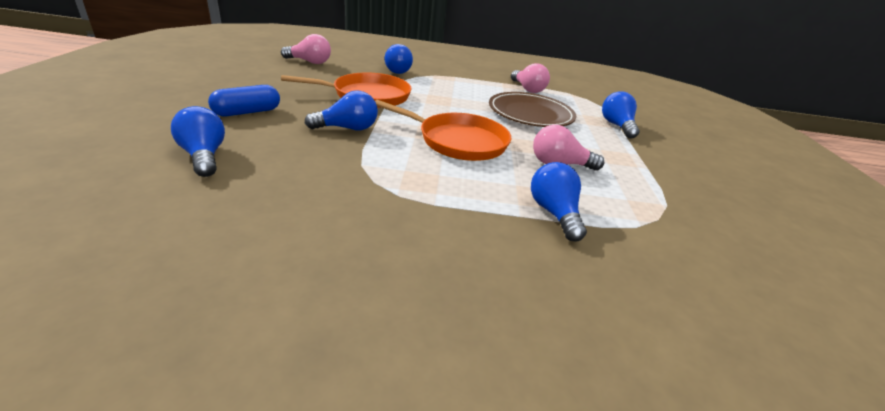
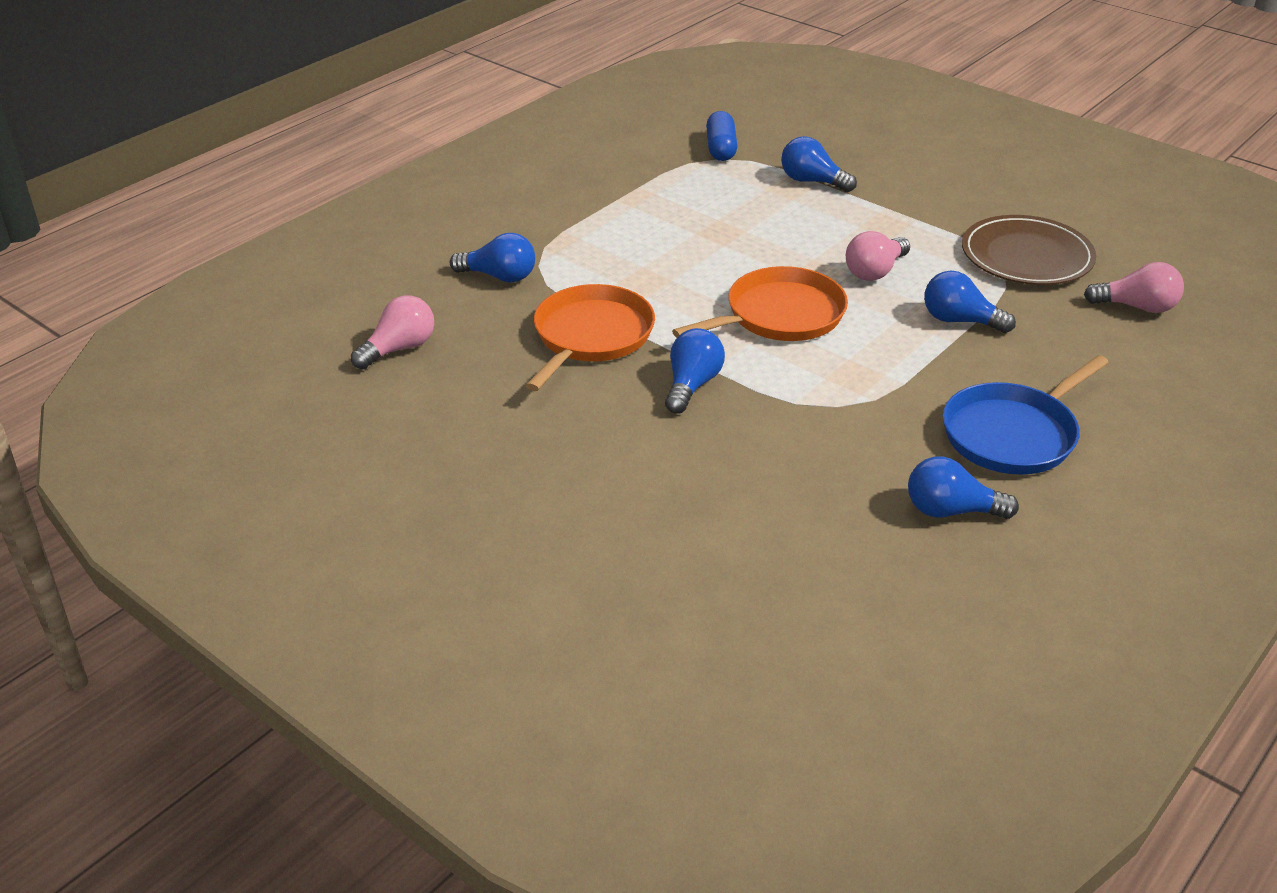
camera: 50 degrees left, 5 degrees up
(204, 156) = (706, 508): blue light bulb -> blue light bulb (951, 511)
(247, 112) = (586, 453): blue capsule -> blue capsule (721, 148)
(418, 284) = (1013, 434): none -> blue pan
(527, 89) = (655, 190): pink light bulb -> pink light bulb (1136, 307)
(530, 114) = (738, 227): brown plate -> brown plate (1026, 256)

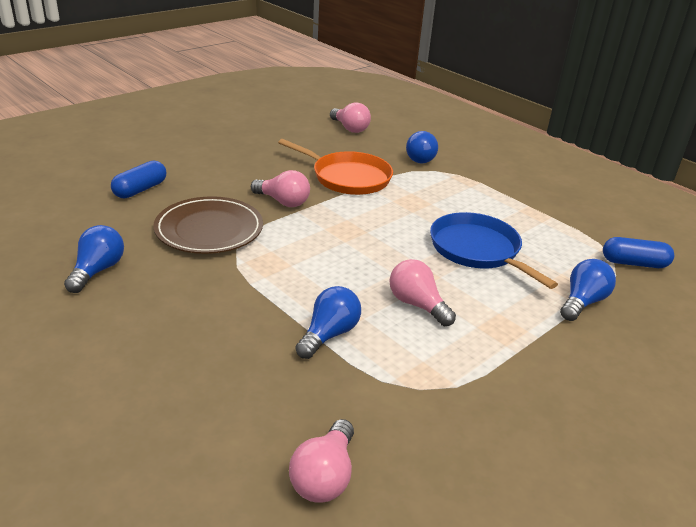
camera: 95 degrees right, 5 degrees down
(692, 385) = (283, 202): blue light bulb -> pink light bulb
(716, 532) = (140, 189): none -> blue capsule
(780, 315) = (357, 247): orange pan -> none
(1013, 434) = (160, 321): blue pan -> blue pan (477, 250)
(1026, 256) = (440, 414): brown plate -> brown plate (209, 229)

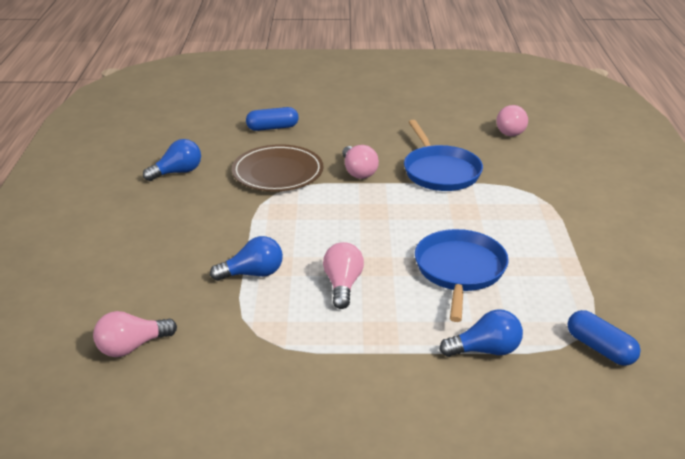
camera: 45 degrees right, 0 degrees up
(348, 177) = (440, 171): orange pan -> blue pan
(422, 158) = (538, 178): blue light bulb -> none

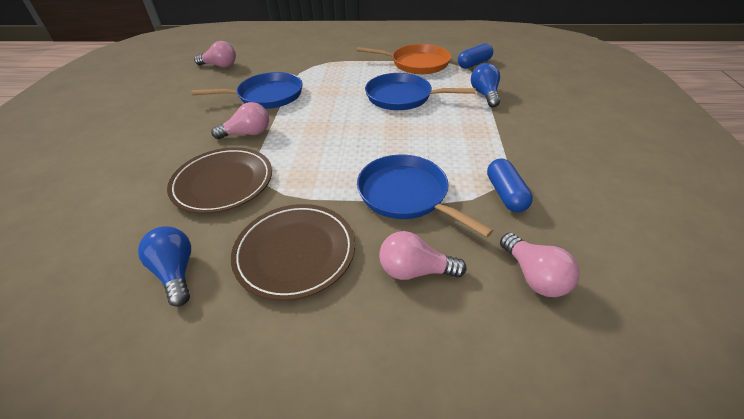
camera: 85 degrees left, 10 degrees up
(187, 218) = (295, 252): none -> brown plate
(252, 274) = (406, 195): blue light bulb -> blue pan
(272, 128) = (115, 189): blue capsule -> blue capsule (505, 194)
(343, 285) = (421, 145): pink light bulb -> pink light bulb (415, 270)
(576, 284) = (417, 63): none -> orange pan

